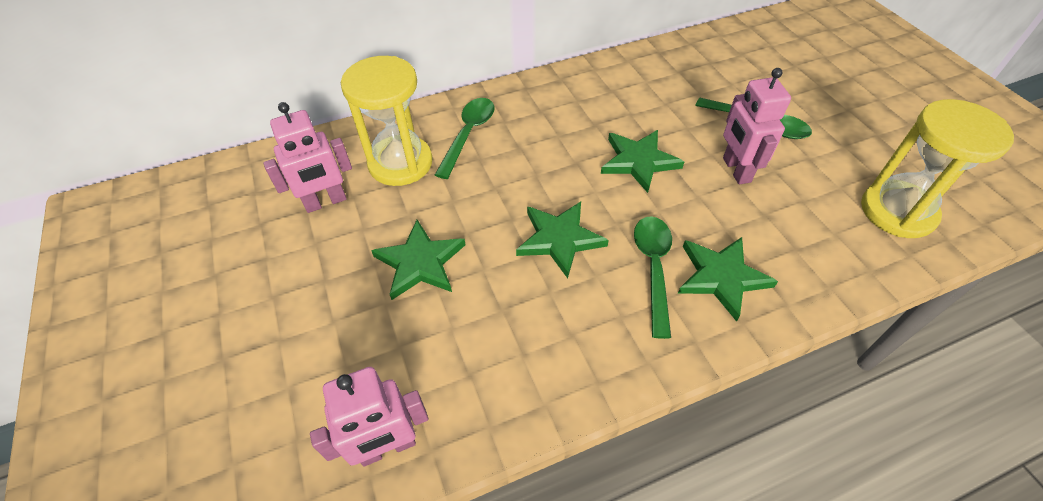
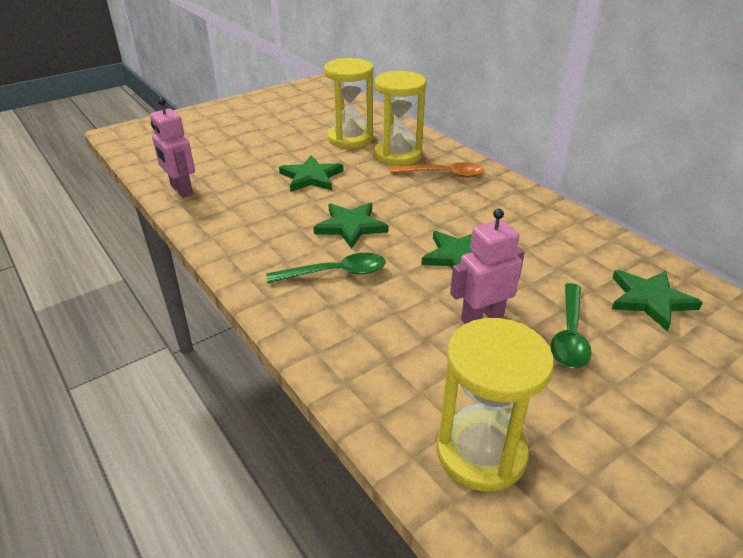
camera: 75 degrees right, 15 degrees down
(326, 202) = (350, 138): pink robot -> yellow hourglass
(468, 134) = (443, 174): green spoon -> orange spoon
(721, 277) = (337, 311): green star -> green star (650, 300)

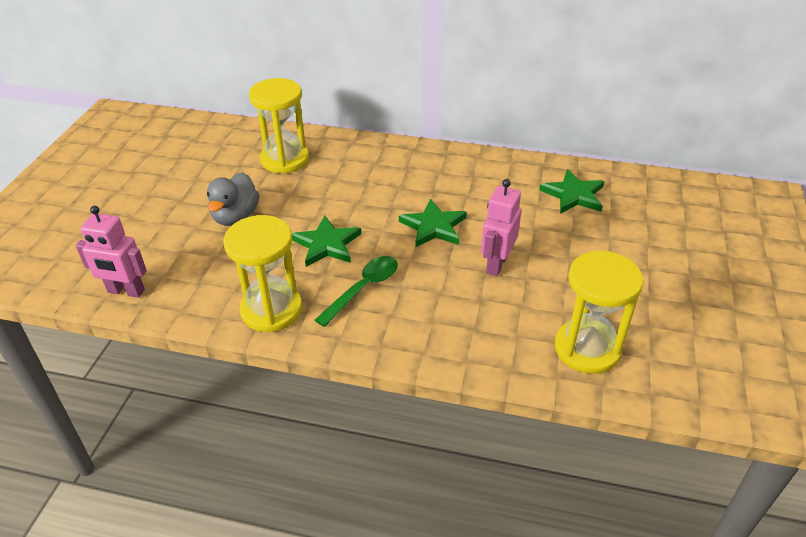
camera: 40 degrees left, 5 degrees up
(311, 177) = (236, 217): green star -> grey duck
(350, 138) = (222, 162): yellow hourglass -> yellow hourglass (271, 310)
(443, 174) = (343, 161): orange spoon -> none
(569, 335) = (556, 245): green spoon -> none

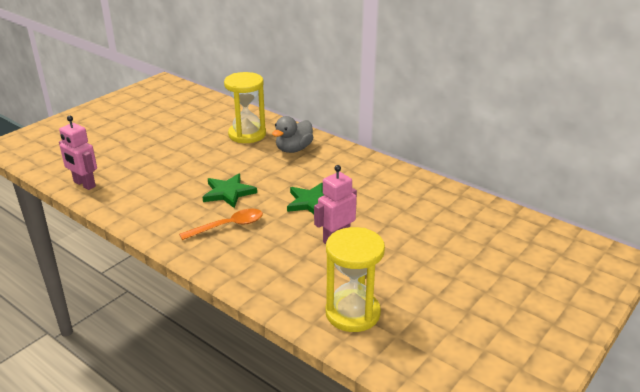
camera: 25 degrees right, 10 degrees down
(236, 217) = (185, 160): grey duck -> grey duck (293, 149)
(271, 310) = (159, 220): yellow hourglass -> none
(363, 289) = (228, 226): green spoon -> orange spoon
(573, 195) = (440, 211): green star -> none

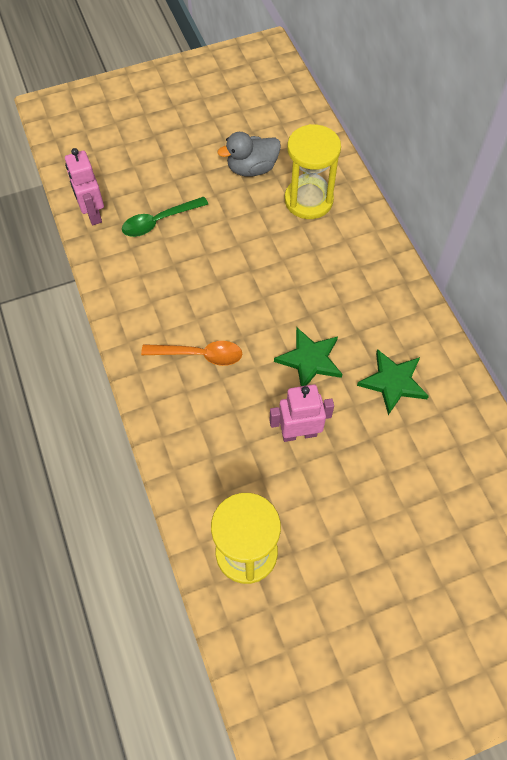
camera: 30 degrees right, 30 degrees up
(143, 173) = (159, 221): none -> green spoon
(228, 193) = (230, 299): green star -> green star (393, 382)
(293, 149) = (346, 253): grey duck -> grey duck (252, 168)

